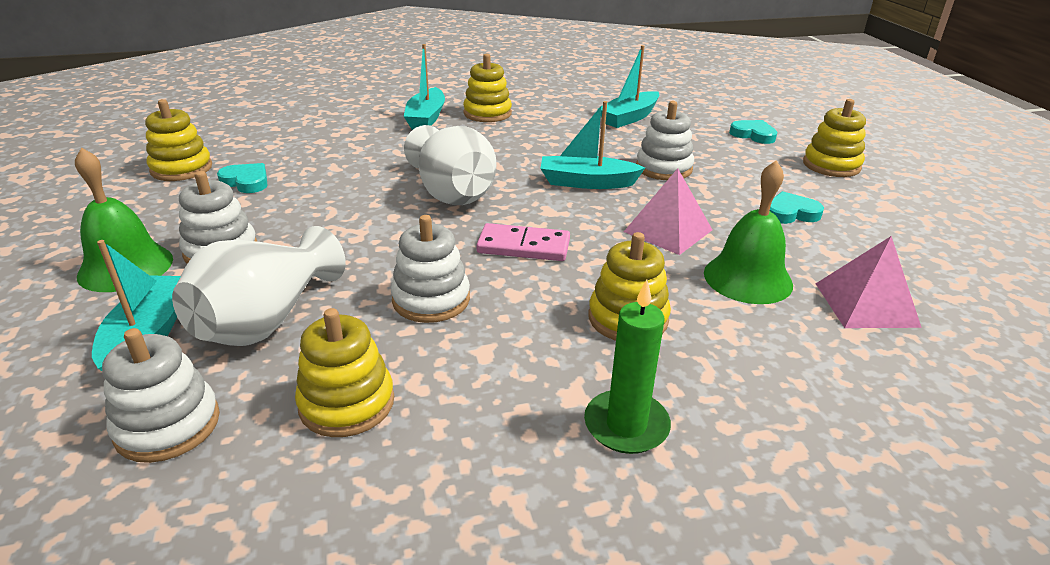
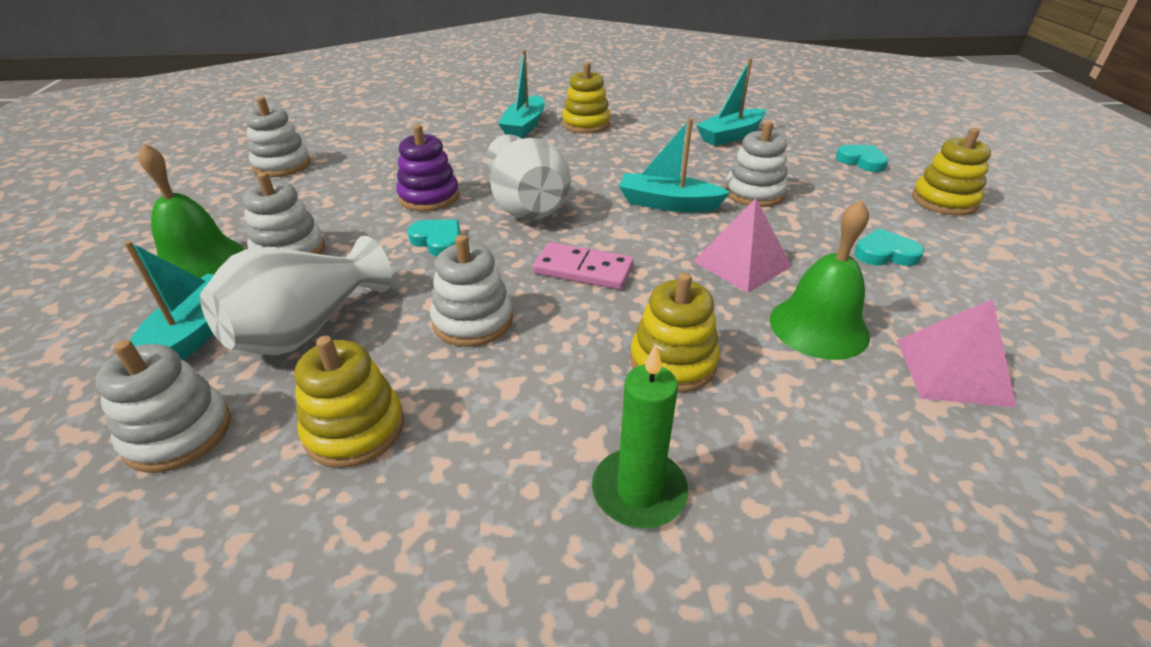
camera: 10 degrees right, 5 degrees up
(181, 169) = (282, 165): yellow stacking toy -> white stacking toy
(246, 182) = (335, 182): turquoise heart -> turquoise heart (438, 241)
(350, 190) = (429, 197): none -> purple stacking toy

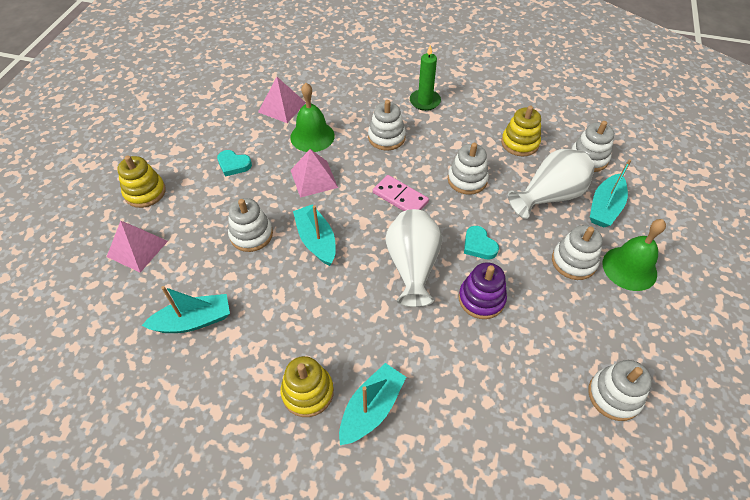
camera: 160 degrees left, 15 degrees up
(668, 204) = (316, 240): turquoise boat -> turquoise boat turned 150 degrees counterclockwise
(673, 362) = (386, 137): yellow stacking toy -> white stacking toy
(861, 161) = (137, 248): turquoise heart -> pink pyramid

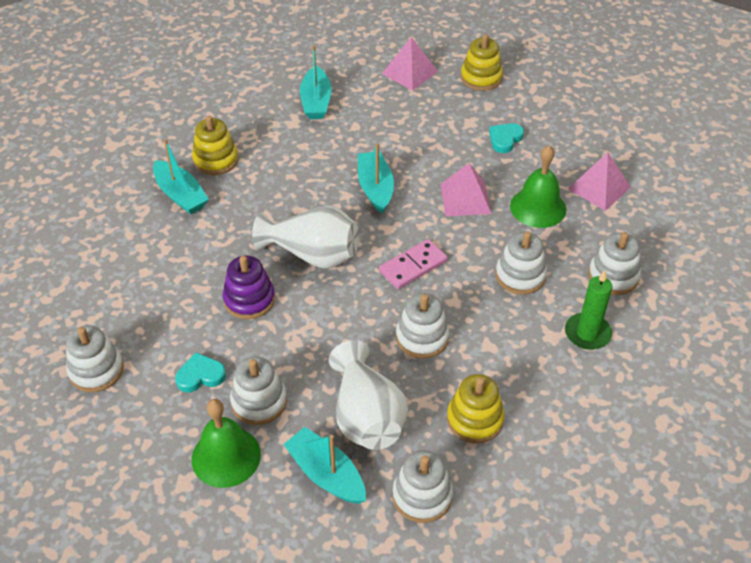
camera: 105 degrees right, 5 degrees down
(251, 235) = (400, 143): white stacking toy -> white stacking toy (613, 276)
(316, 240) = (375, 188): turquoise boat -> turquoise boat turned 90 degrees counterclockwise
(479, 245) = (318, 318): turquoise heart -> turquoise heart (200, 375)

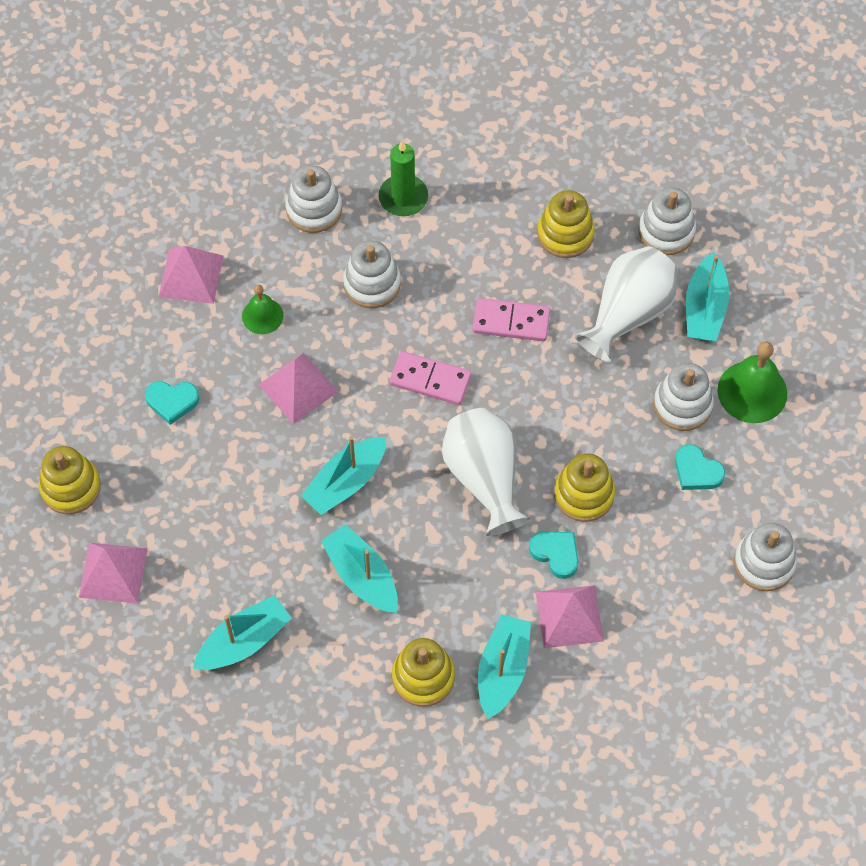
camera: 125 degrees left, 15 degrees up
(178, 244) = (569, 616): none -> pink pyramid
(224, 261) = (556, 554): none -> turquoise heart
(249, 299) = (584, 494): purple stacking toy -> yellow stacking toy
(305, 165) = (362, 576): none -> turquoise boat
(422, 337) = (511, 321): white stacking toy -> pink domino
(538, 207) = (262, 316): green bell -> green bell, size x0.61

